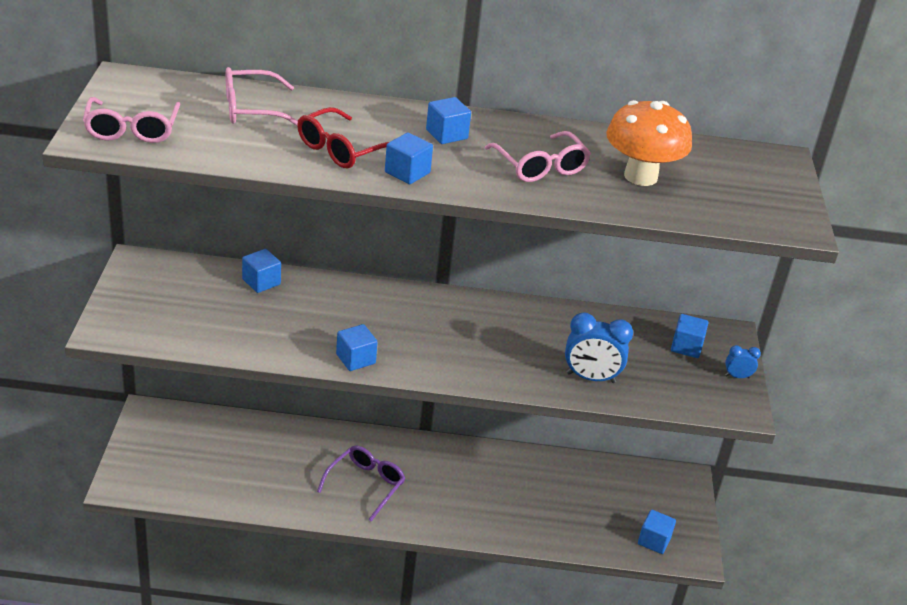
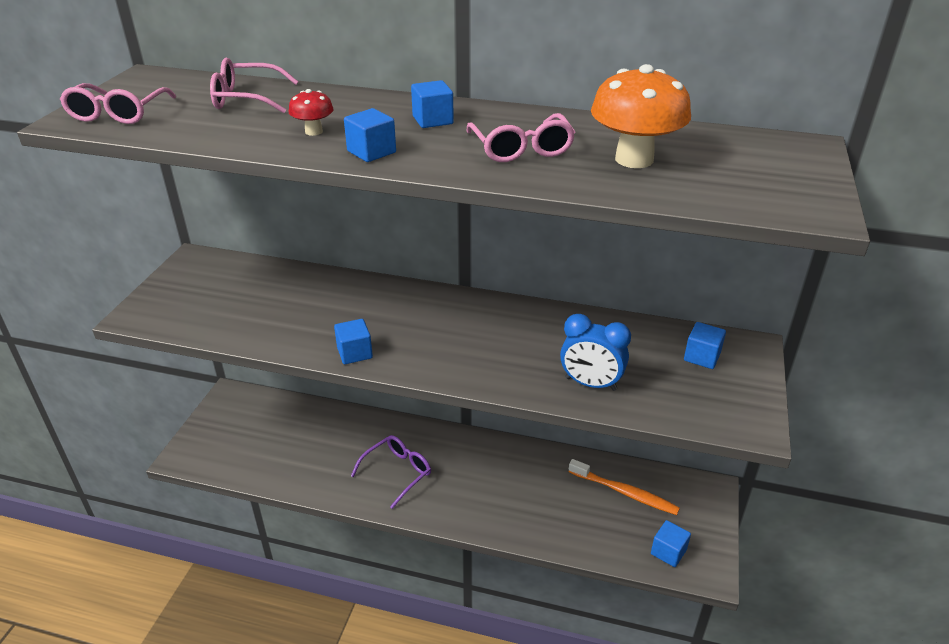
camera: 15 degrees right, 0 degrees up
(261, 282) = (295, 278): blue cube -> none
(341, 150) = (314, 131): red glasses -> red mushroom
(603, 488) = (625, 492): none -> orange toothbrush
(737, 376) = (754, 391): blue clock -> none

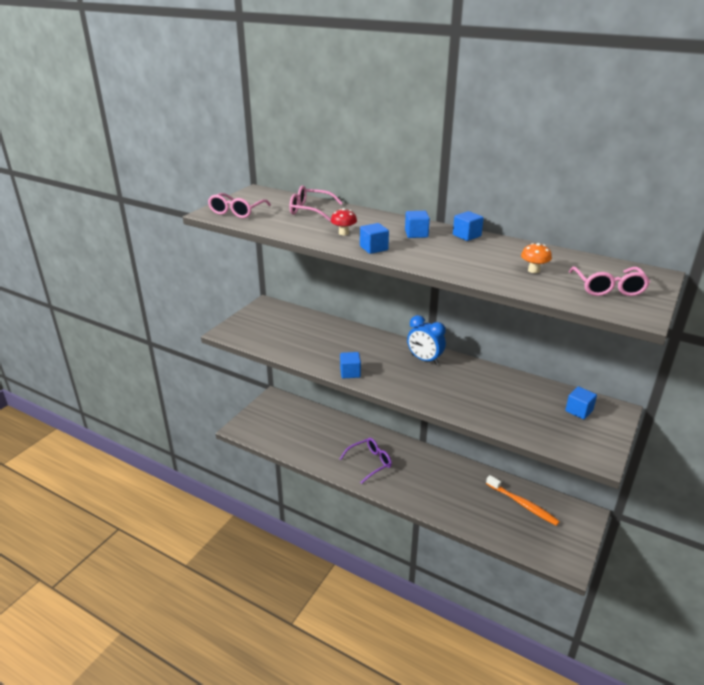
camera: 15 degrees right, 5 degrees down
(521, 149) = (464, 256): pink glasses -> pink glasses (608, 288)
(590, 384) = (496, 414): blue clock -> blue clock (424, 360)
(634, 159) = (533, 270): orange mushroom -> orange mushroom, size x0.49
(668, 552) = (543, 547): blue cube -> blue cube (466, 235)

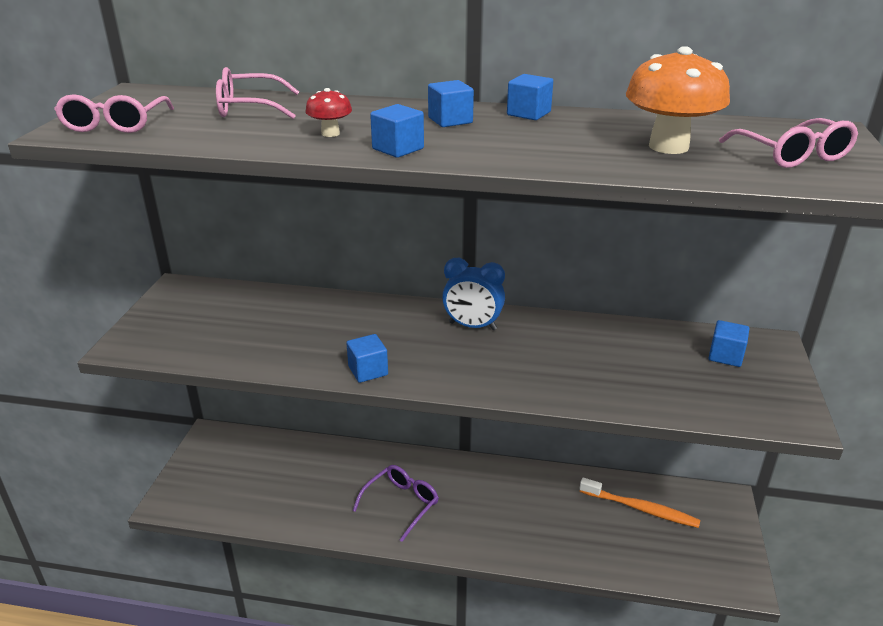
camera: 20 degrees left, 0 degrees up
(533, 270) = (668, 146): orange mushroom -> orange mushroom, size x2.04

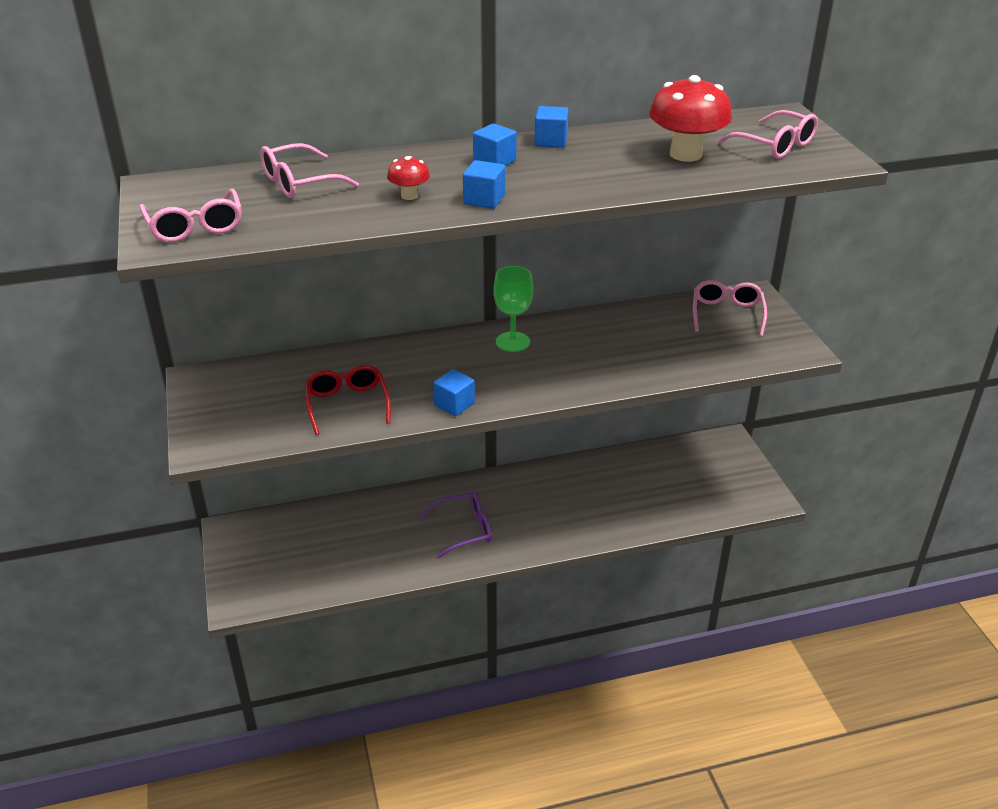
camera: 25 degrees left, 5 degrees up
(274, 343) = (347, 404): none -> red glasses
(401, 504) = (465, 529): purple glasses -> purple glasses turned 60 degrees clockwise
(472, 326) = (512, 342): blue clock -> green goblet
(641, 509) = (667, 468): orange toothbrush -> none
(668, 146) = (685, 154): orange mushroom -> red mushroom
(725, 356) = (727, 314): blue cube -> pink glasses

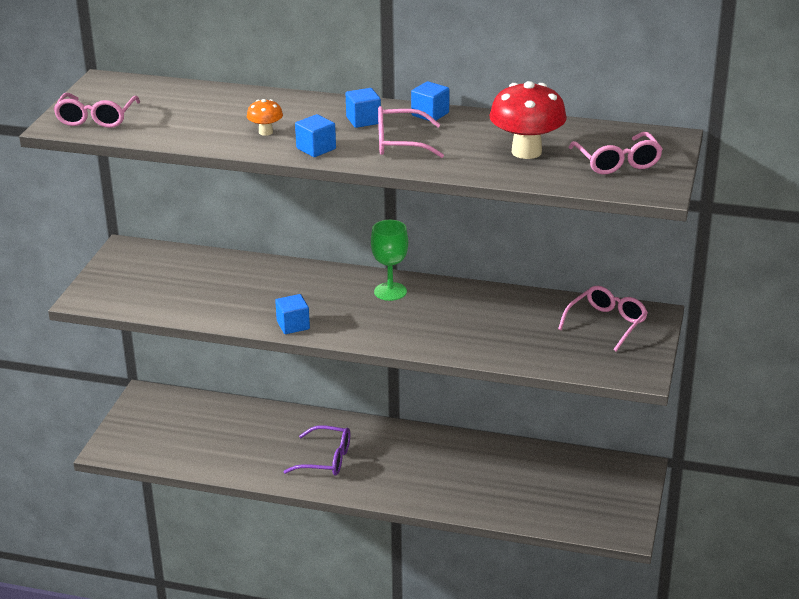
camera: 30 degrees right, 5 degrees down
(299, 182) = (201, 103): pink glasses -> pink glasses (400, 143)
(347, 404) = (214, 300): red glasses -> none
(409, 196) = (265, 132): red mushroom -> orange mushroom

